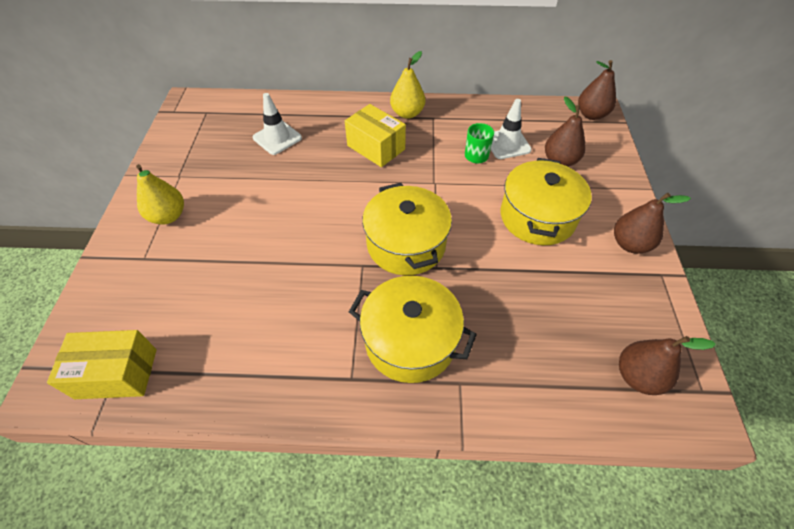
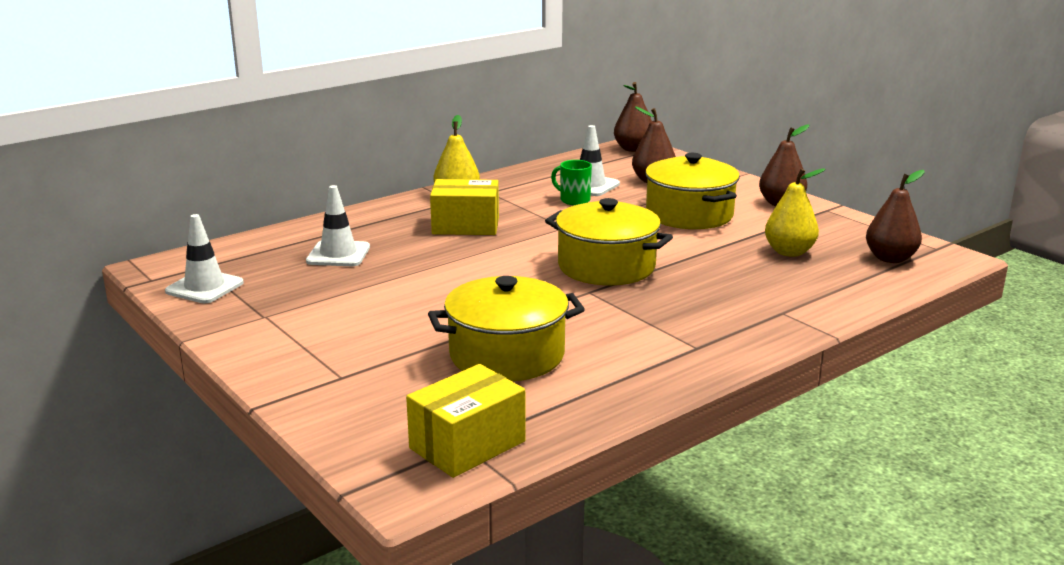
camera: 40 degrees left, 30 degrees down
(168, 216) = (311, 343): yellow pear -> yellow pear (789, 252)
(185, 132) = (204, 287): none -> white traffic cone
(410, 341) = (707, 310): yellow pot -> yellow pot (507, 355)

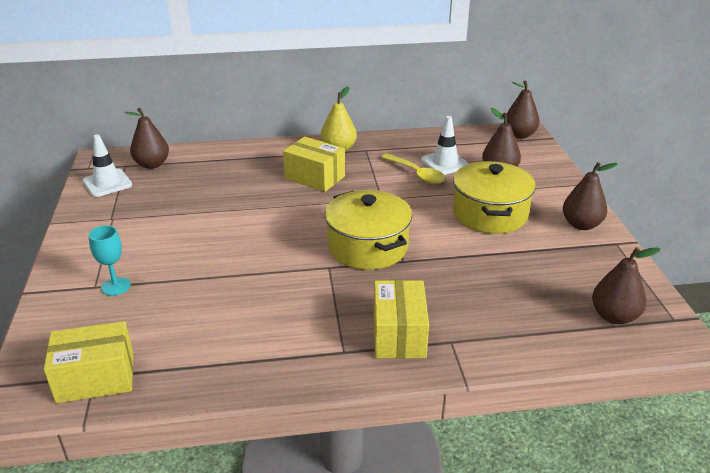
camera: 30 degrees right, 10 degrees up
(239, 257) = (152, 164): none -> brown pear
(338, 254) = (209, 179): white traffic cone -> none
(368, 369) = (115, 286): none -> turquoise goblet
(507, 355) = (208, 306): yellow pot -> none
(573, 200) = (417, 174): green mug -> yellow spoon
(730, 321) = (399, 335): none -> yellow box
(789, 252) = (529, 279): yellow pear -> none

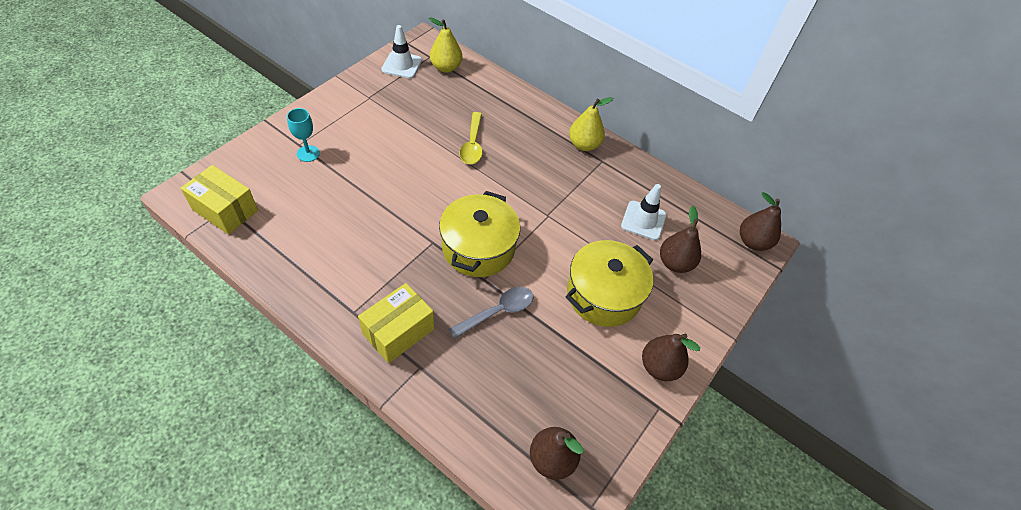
camera: 40 degrees right, 20 degrees up
(152, 164) = (446, 67): brown pear -> yellow pear
(315, 177) = (530, 159): yellow box -> none
(417, 174) = (605, 213): yellow spoon -> yellow spoon (472, 144)
(444, 270) = (498, 312): none -> grey spoon

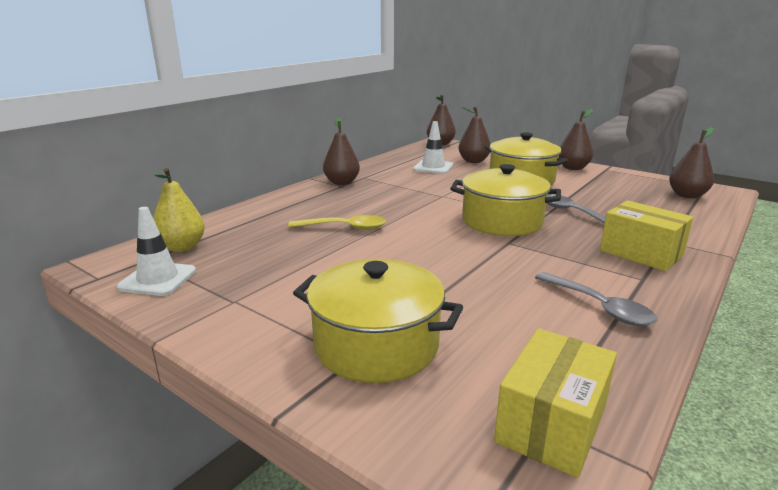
camera: 85 degrees left, 30 degrees down
(308, 153) = (376, 345): turquoise goblet -> yellow pot
(321, 268) = (599, 307): none -> grey spoon
(584, 145) = (342, 183): yellow pear -> brown pear

